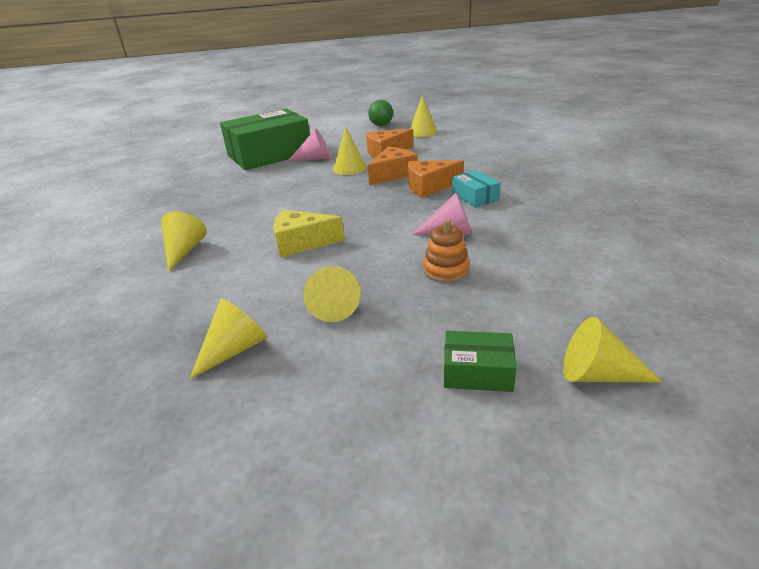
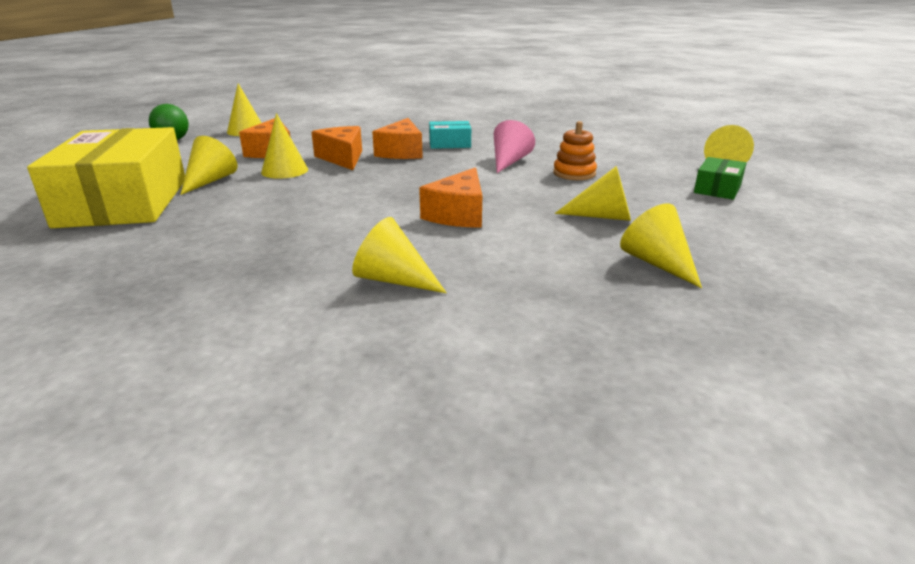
camera: 70 degrees left, 5 degrees down
(269, 154) = (124, 202): green box -> yellow box
(301, 243) = (458, 214): yellow cheese -> orange cheese
(315, 158) = (210, 181): pink cone -> yellow cone

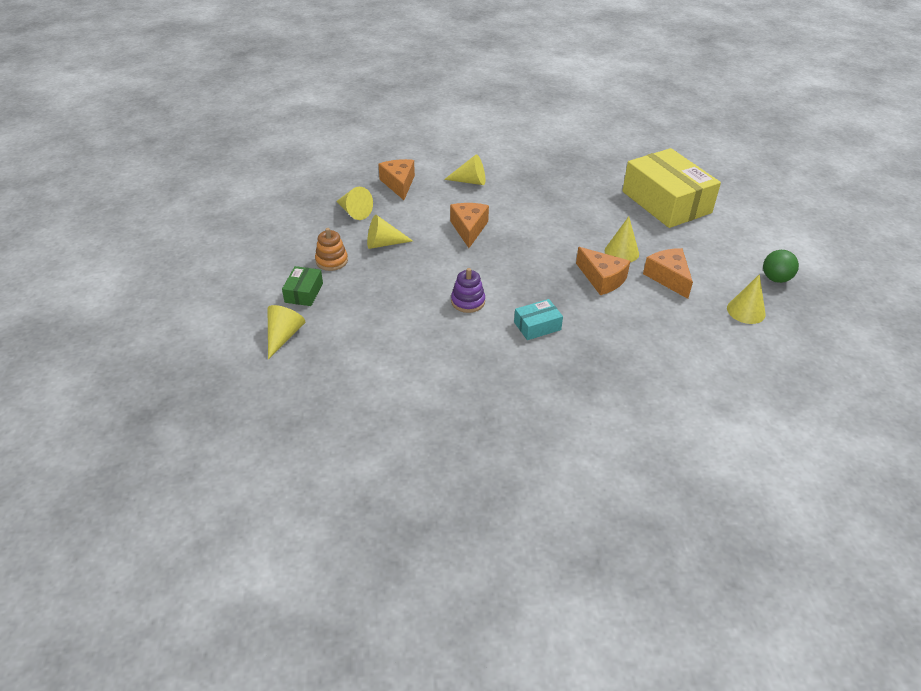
camera: 160 degrees right, 15 degrees up
(210, 181) = (652, 230): yellow cone -> none
(401, 152) = (566, 300): orange cheese -> orange cheese (399, 184)
(509, 162) = (468, 302): pink cone -> purple stacking toy
(574, 173) = (411, 293): orange stacking toy -> orange stacking toy (331, 261)

